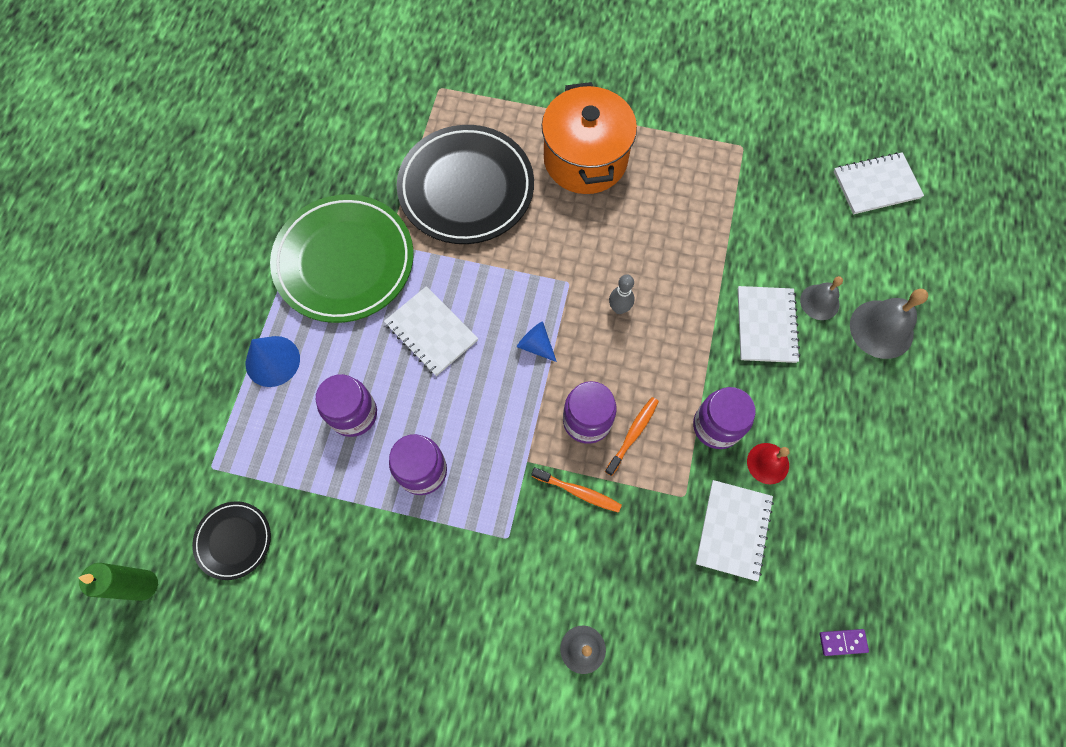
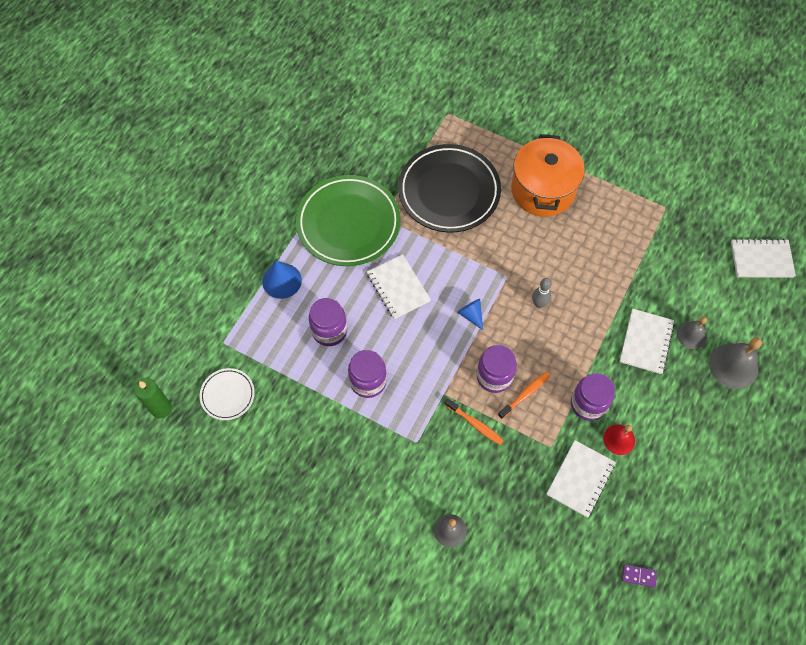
camera: 15 degrees right, 5 degrees down
(234, 540) = (227, 395): black plate -> white plate

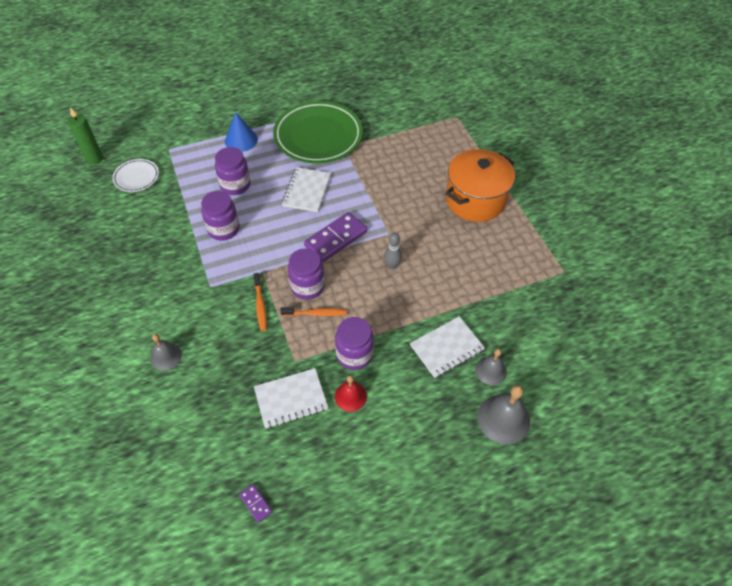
camera: 40 degrees right, 10 degrees down
(449, 191) = (405, 159): black plate -> none
(471, 315) = (336, 239): blue cone -> purple domino
(761, 259) = (613, 362): white notebook -> none

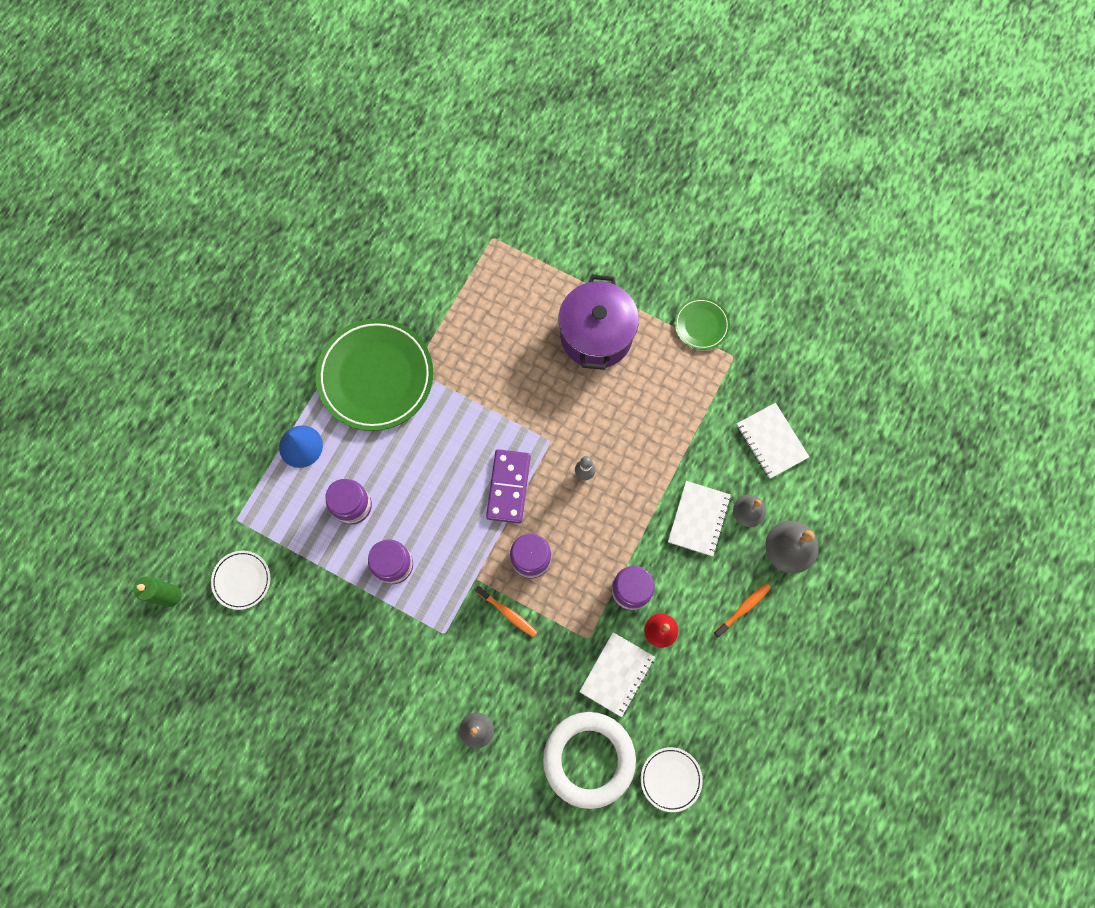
camera: 40 degrees left, 20 degrees up
(214, 437) = (589, 759): none -> white ring
(256, 503) = (670, 779): purple domino -> white plate
(307, 191) = (429, 454): white notebook -> white notebook (771, 441)
(316, 313) = (563, 579): orange toothbrush -> orange toothbrush (743, 608)
(475, 200) = (596, 335): orange pot -> purple pot
(555, 239) = (701, 325): none -> green plate

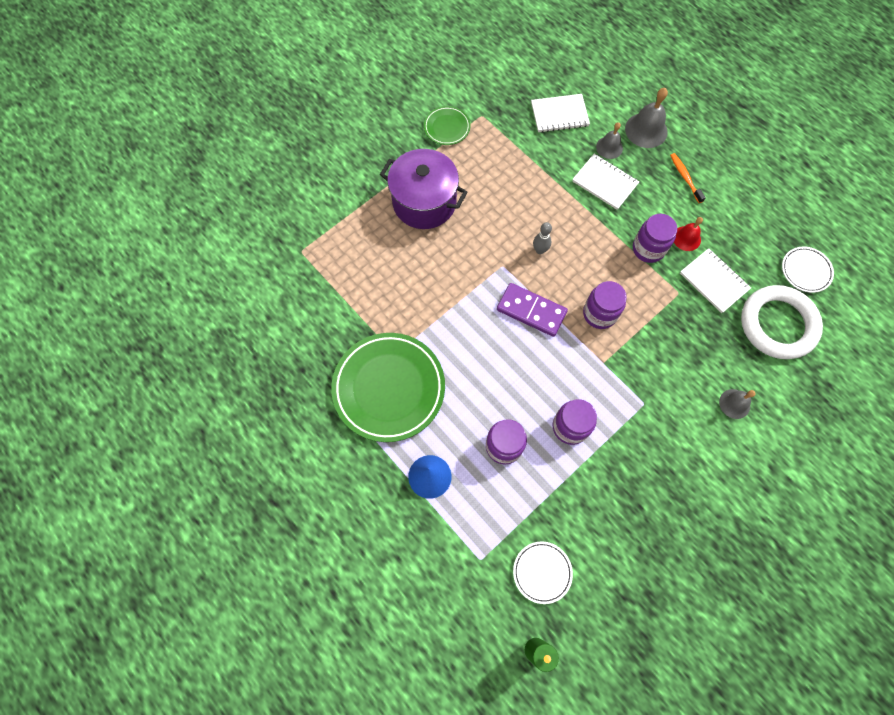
camera: 70 degrees left, 5 degrees down
(508, 613) = (640, 346): orange toothbrush -> none

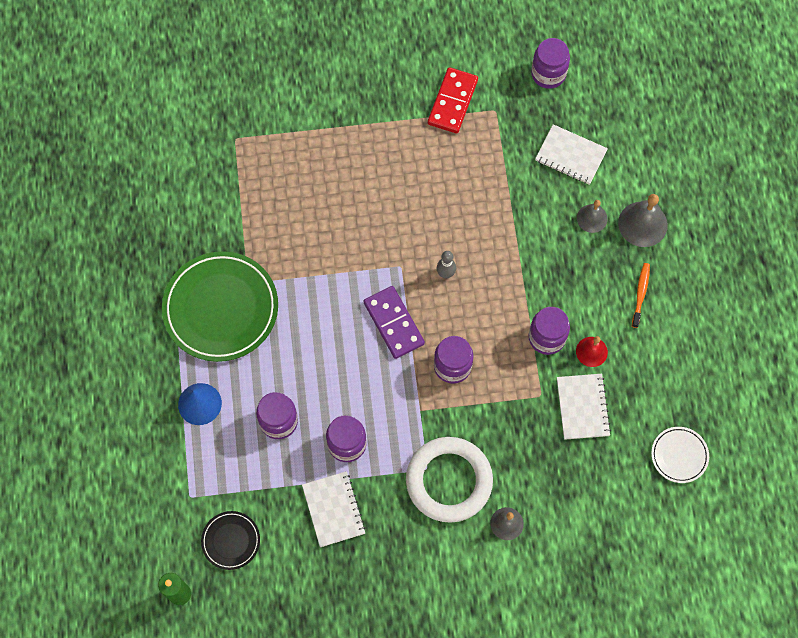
camera: 35 degrees right, 0 degrees up
(424, 202) = (376, 162): purple pot -> none
(447, 127) = (453, 102): green plate -> red domino
(499, 70) = (548, 74): none -> purple jar
(542, 572) = (231, 541): white plate -> black plate
(604, 183) = (558, 250): white notebook -> white notebook (333, 509)
(777, 324) = (608, 484): white ring -> white ring (449, 481)

